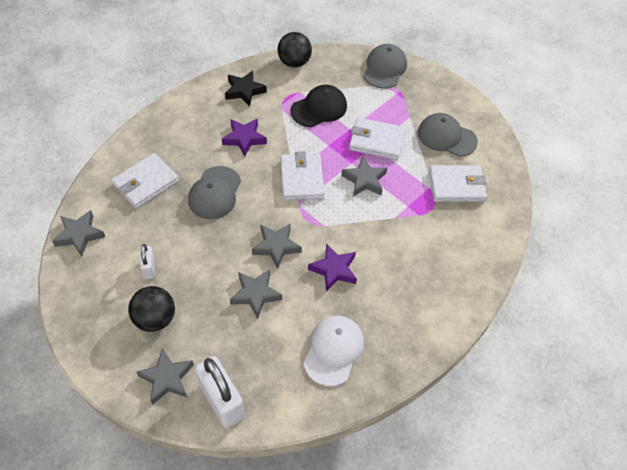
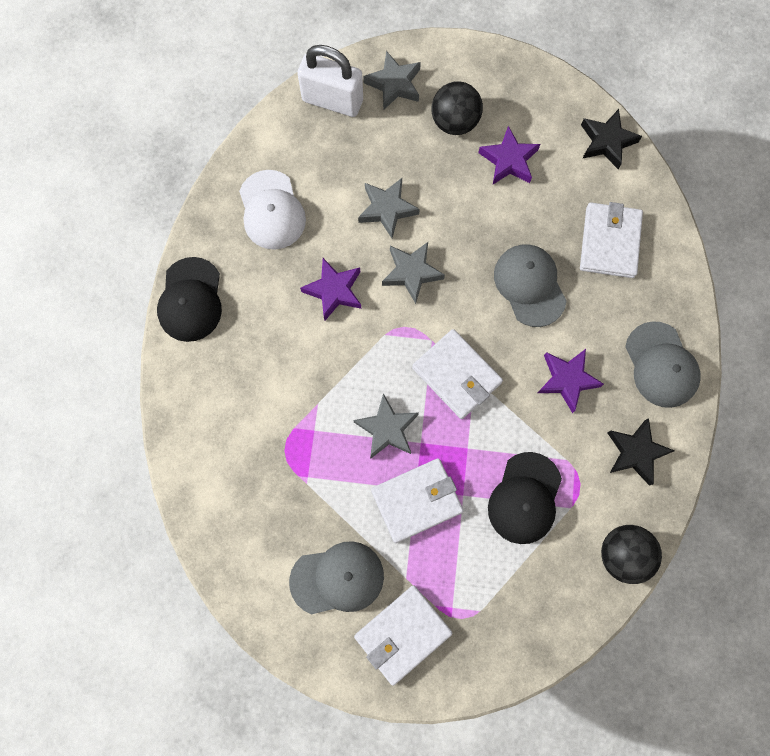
camera: 145 degrees right, 20 degrees up
(79, 235) = (607, 142): grey star -> black star
(149, 268) = (509, 160): white padlock -> purple star
(384, 68) = (501, 645): grey cap -> grey cap (661, 365)
(434, 330) = (190, 300): none -> black cap
(456, 186) = (277, 505): white wallet -> white wallet (402, 634)

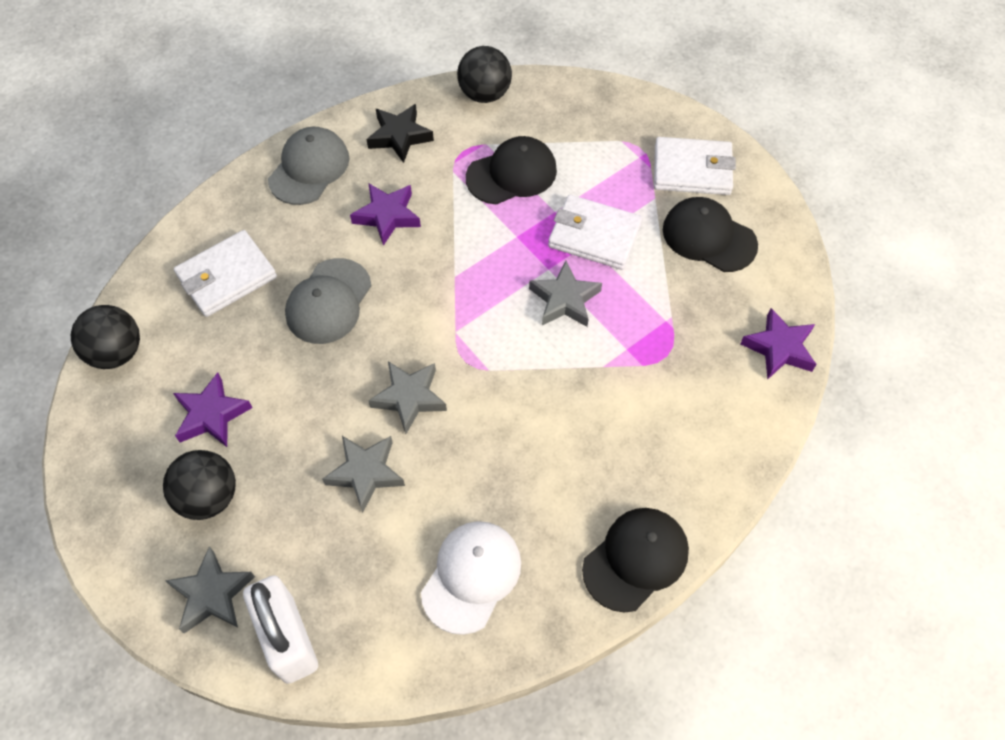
camera: 135 degrees left, 15 degrees down
(334, 291) = (493, 444): purple star -> purple star (779, 348)
(337, 578) = (708, 237): grey cap -> black cap
(456, 375) = (466, 289): white wallet -> none
(607, 142) = (116, 352): black star -> black ball

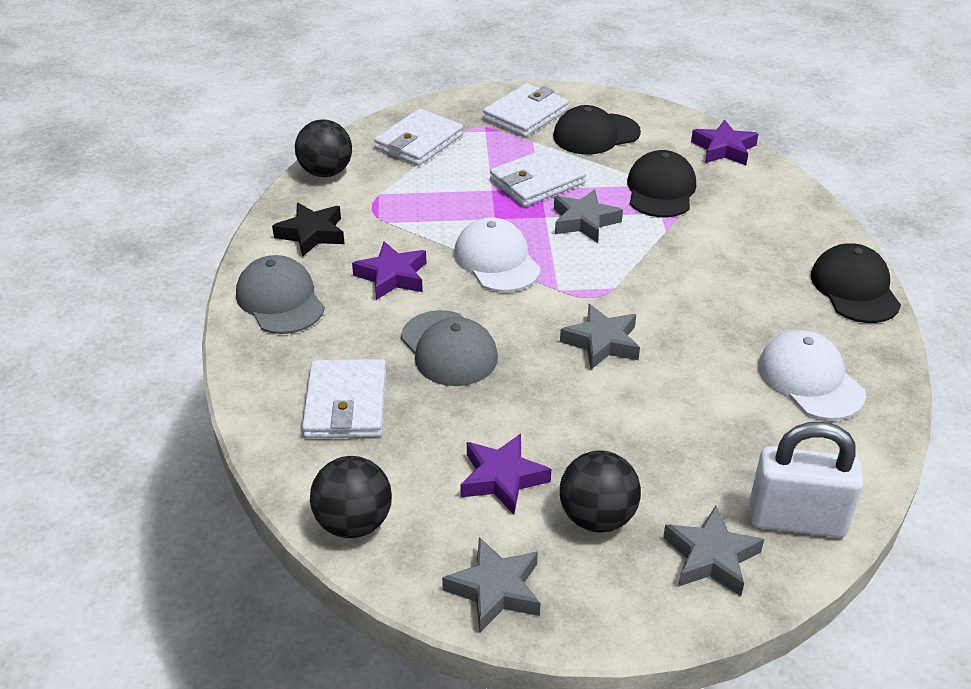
camera: 55 degrees left, 20 degrees down
(365, 473) = (658, 400): grey star -> grey star (495, 590)
(460, 270) = (497, 260): none -> white cap
(512, 174) = (428, 194): black cap -> black cap (661, 190)
(580, 124) = (419, 142): none -> white wallet

